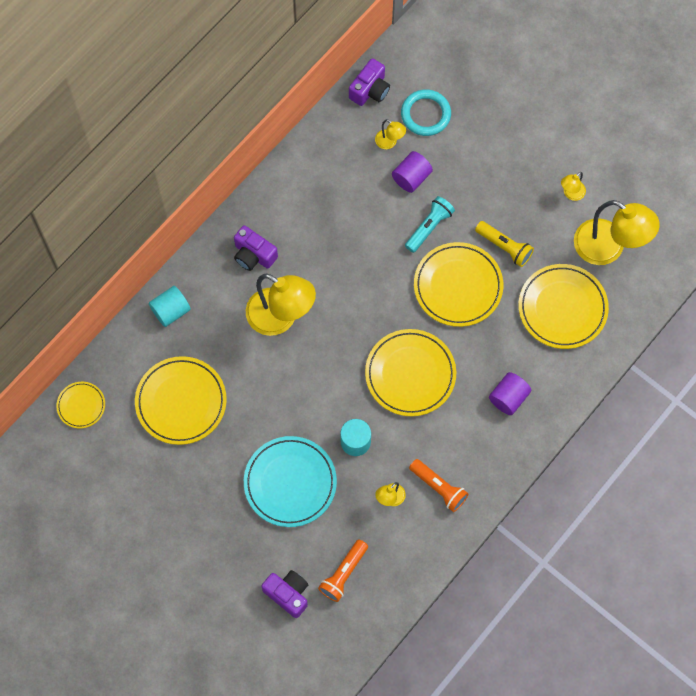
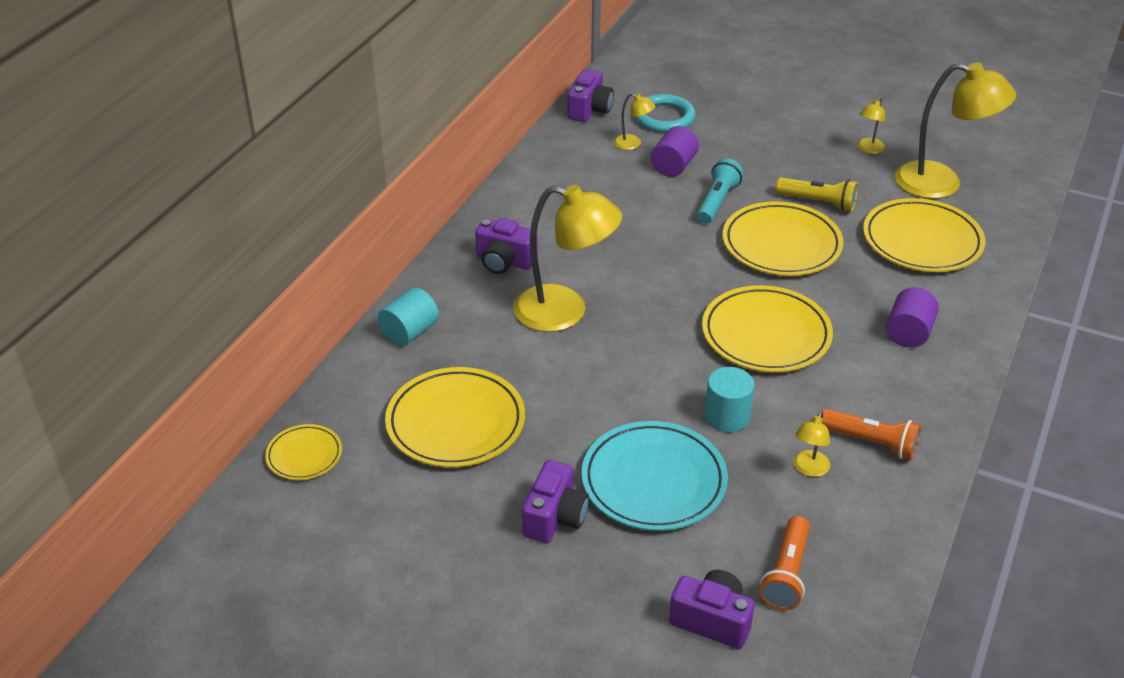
camera: 15 degrees left, 30 degrees down
(221, 495) = (555, 517): none -> purple camera

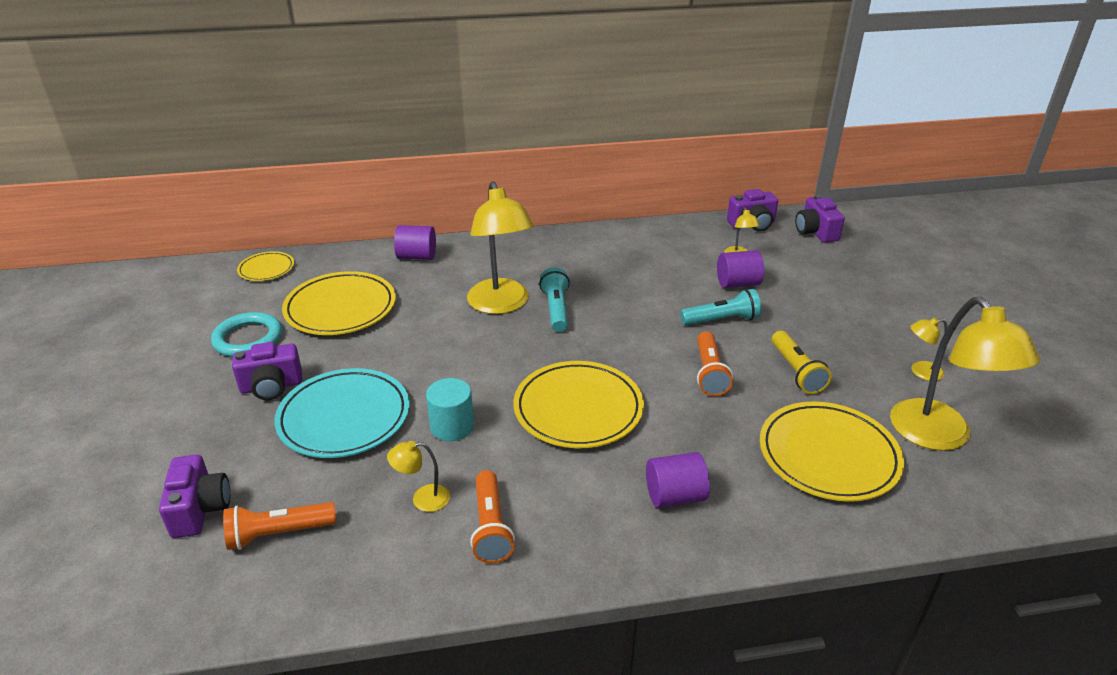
camera: 55 degrees right, 5 degrees down
(409, 332) = (417, 256): turquoise cylinder -> purple cylinder
(504, 261) = (530, 260): purple camera -> purple camera (815, 232)
(608, 282) = (556, 309): none -> turquoise flashlight
(664, 117) = (794, 256): turquoise ring -> turquoise ring (248, 339)
(781, 244) = (709, 373): yellow plate -> orange flashlight

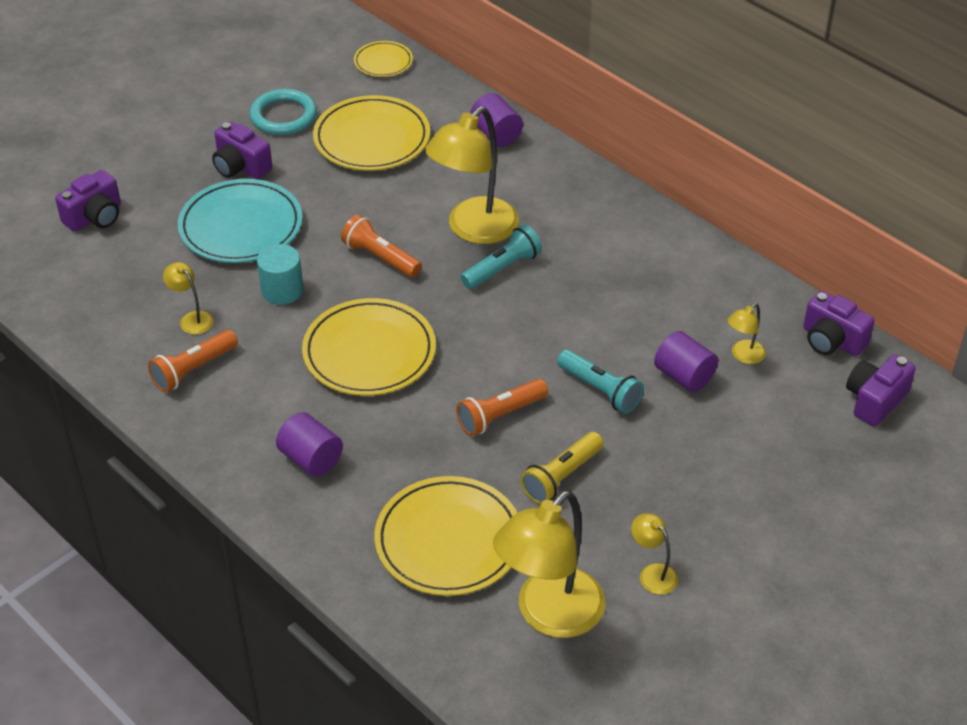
camera: 55 degrees right, 10 degrees up
(279, 534) = (104, 268): orange flashlight -> orange flashlight (380, 258)

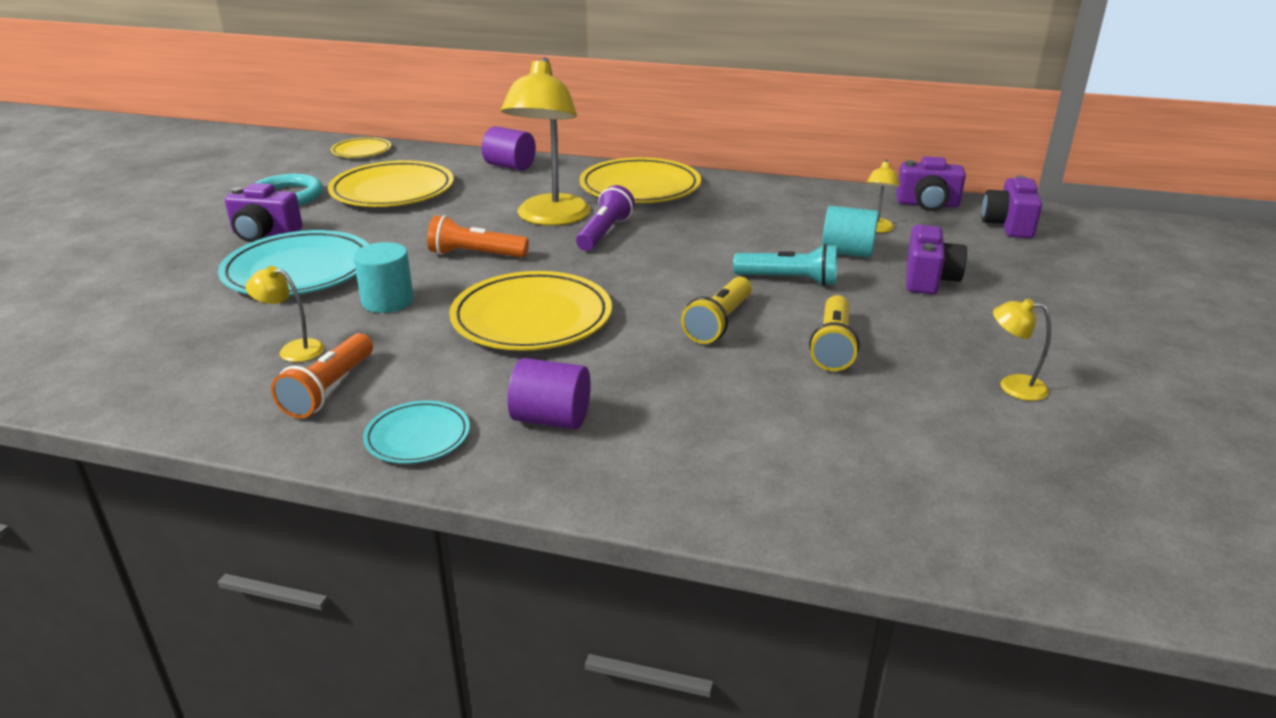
camera: 30 degrees left, 15 degrees down
(95, 217) = (103, 305): purple camera -> purple camera (929, 279)
(221, 437) = (417, 436): none -> turquoise plate
(448, 541) = (785, 434): yellow plate -> yellow plate (640, 187)
(500, 415) = (719, 323): orange flashlight -> yellow flashlight
(502, 268) = (604, 233): turquoise flashlight -> purple flashlight
(549, 615) = (968, 457): yellow lamp -> none
(684, 376) = (847, 252): purple cylinder -> turquoise cylinder

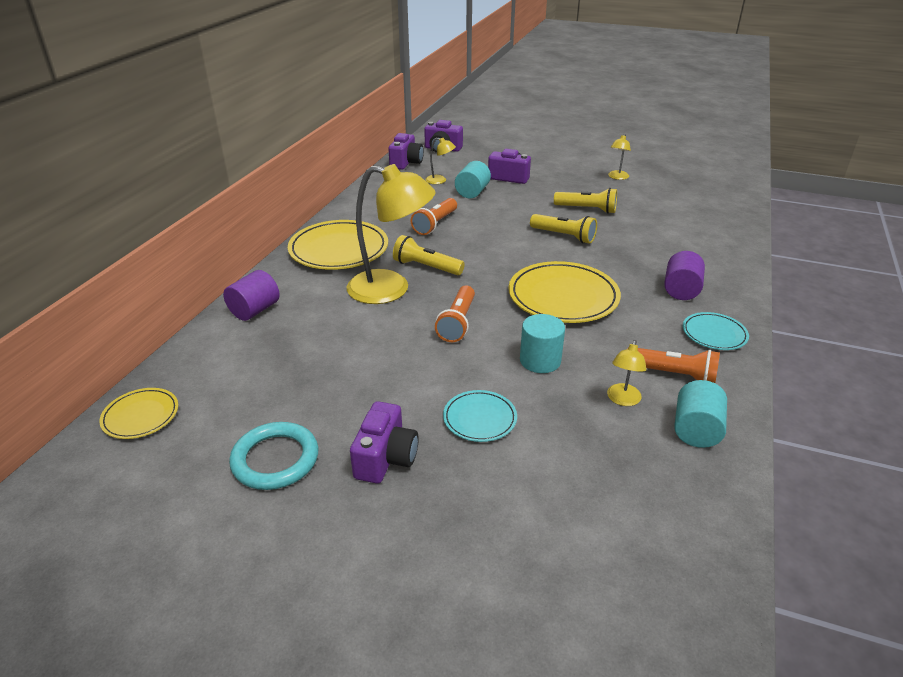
camera: 85 degrees left, 5 degrees up
(214, 395) = (696, 430): none -> turquoise cylinder
(298, 270) = (479, 418): turquoise plate -> turquoise plate, size x0.53
(392, 191) = (291, 379): yellow plate -> none
(604, 233) = (426, 267): purple flashlight -> yellow flashlight
(726, 232) = (435, 224): none -> orange flashlight
(788, 280) = (508, 212): turquoise flashlight -> none

